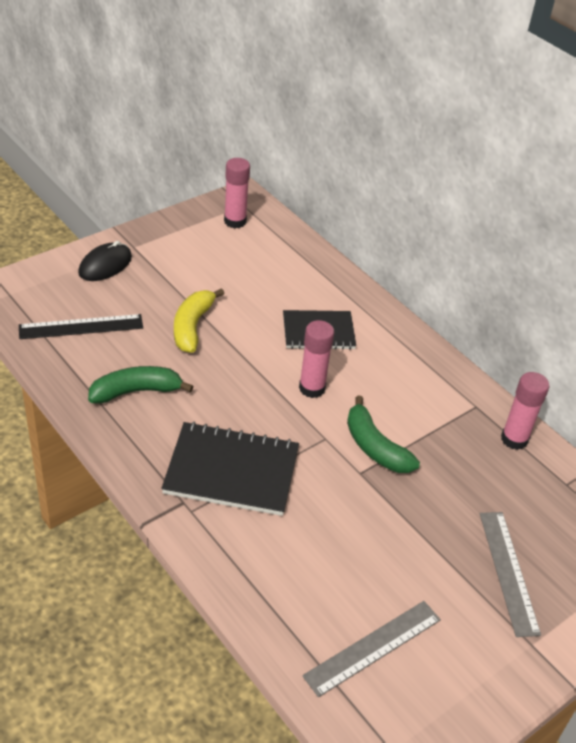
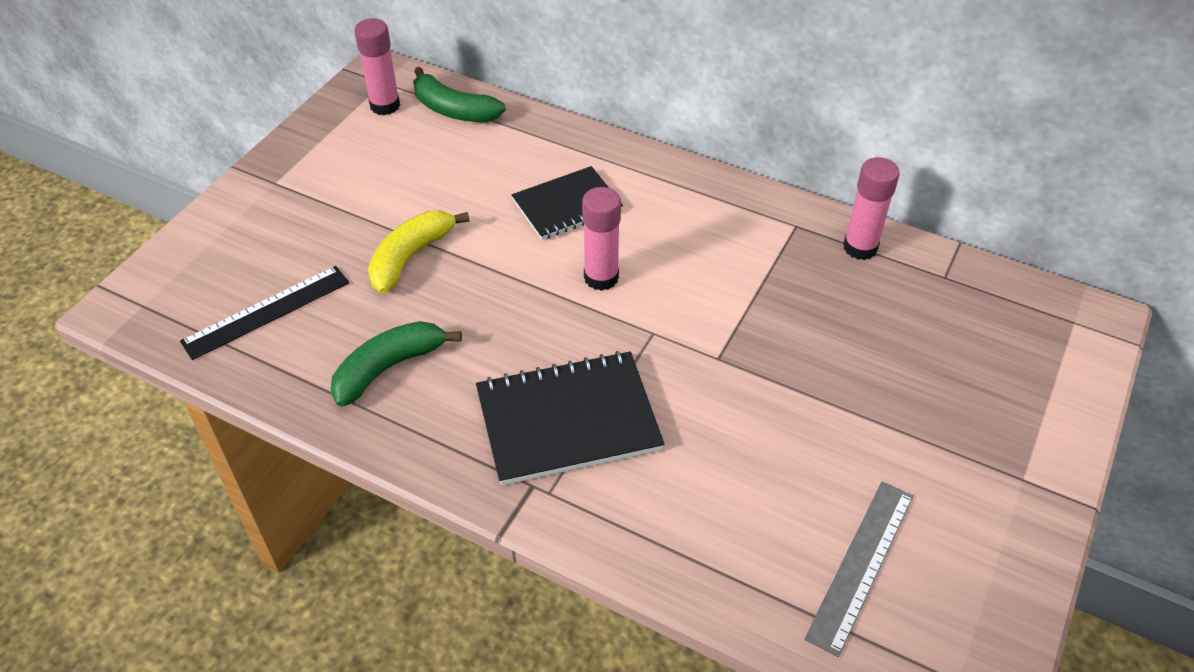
camera: 20 degrees left, 5 degrees up
(105, 265) = (251, 219): black mouse -> none
(192, 326) = (410, 257): yellow banana -> yellow banana turned 45 degrees clockwise
(375, 447) = (716, 320): green banana -> green banana (453, 110)
(508, 572) = (948, 405): grey ruler -> none

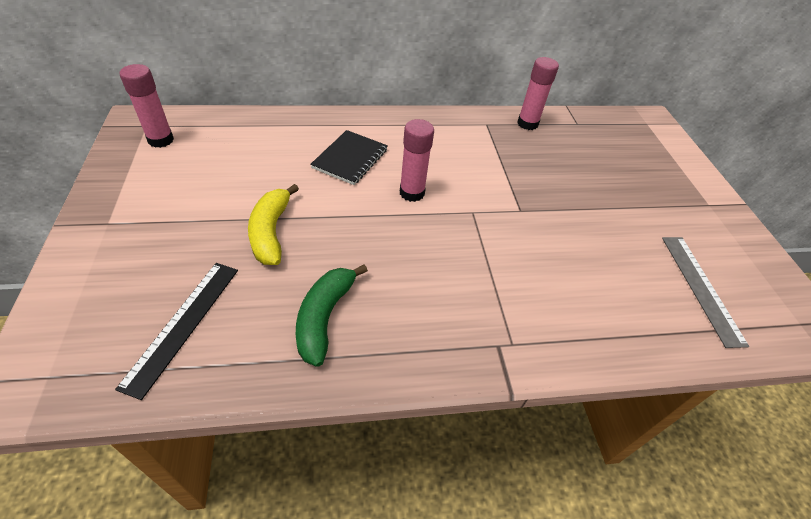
camera: 40 degrees left, 0 degrees up
(453, 110) = (217, 127): green banana -> none
(568, 420) = (478, 290): black notebook -> none

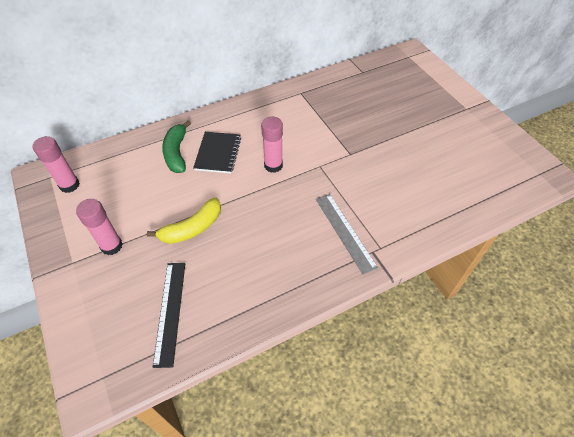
camera: 15 degrees left, 5 degrees up
(271, 232) = (192, 228): yellow banana -> yellow banana turned 105 degrees counterclockwise
(324, 317) = (259, 273): green banana -> green banana (177, 153)
(527, 124) = (329, 83): pink glue stick -> pink glue stick (111, 246)
(701, 288) = (477, 170): grey ruler -> grey ruler (345, 232)

